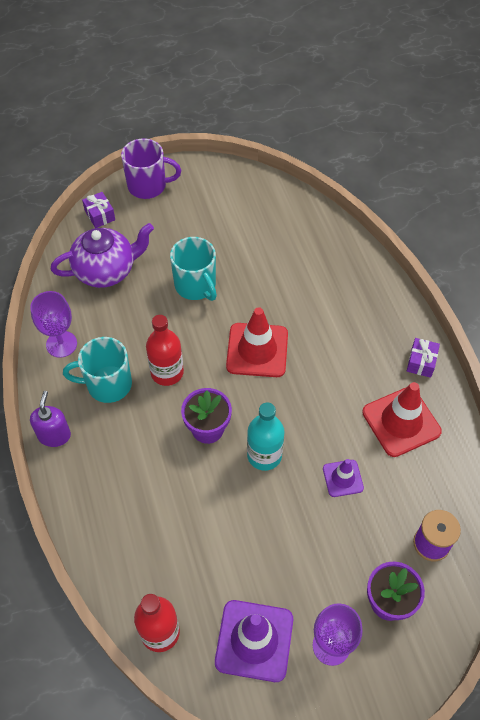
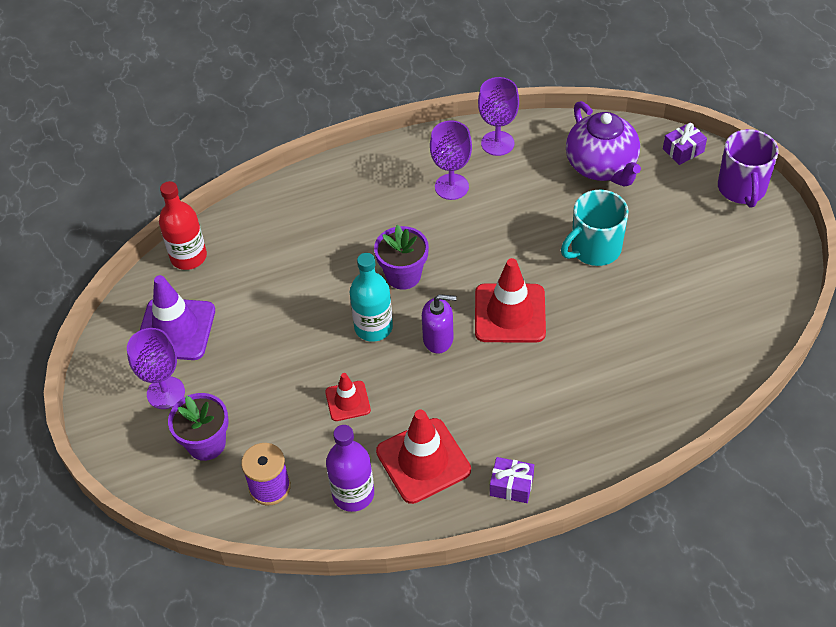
camera: 90 degrees right, 5 degrees down
(54, 435) = (389, 154): purple soap dispenser -> purple soap dispenser (438, 339)
(108, 384) = (451, 187): turquoise mug -> purple goblet
(167, 372) = (471, 234): red bottle -> none
(343, 478) = (348, 401): purple traffic cone -> red traffic cone
(434, 475) = (353, 494): none -> purple bottle

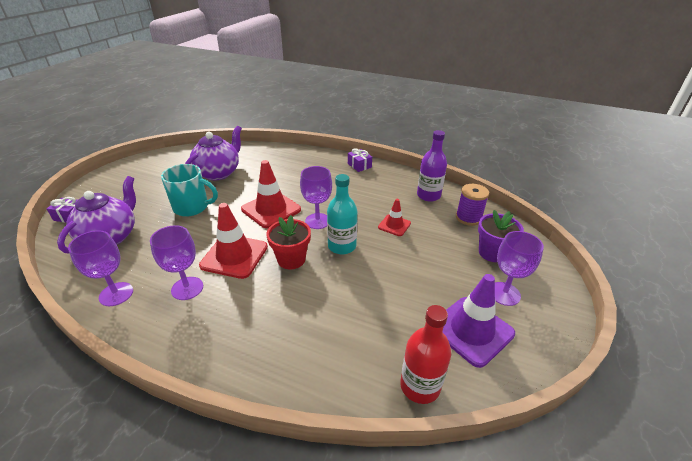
camera: 140 degrees left, 15 degrees down
(403, 275) = (291, 259): purple flower pot -> red flower pot
(423, 461) = (384, 188): red traffic cone -> red traffic cone (234, 256)
(438, 339) = (317, 221): purple soap dispenser -> purple goblet
(662, 314) = (218, 173): none -> purple teapot
(742, 189) = (97, 187): purple mug -> none

